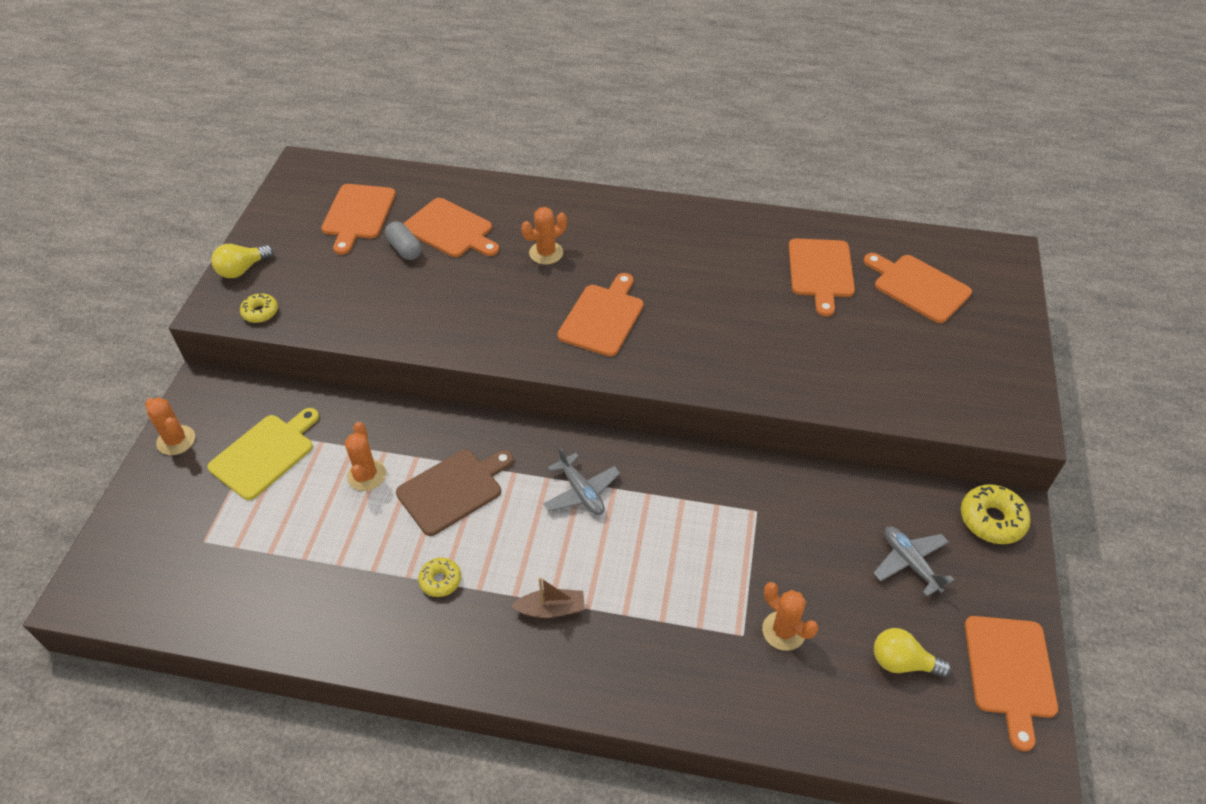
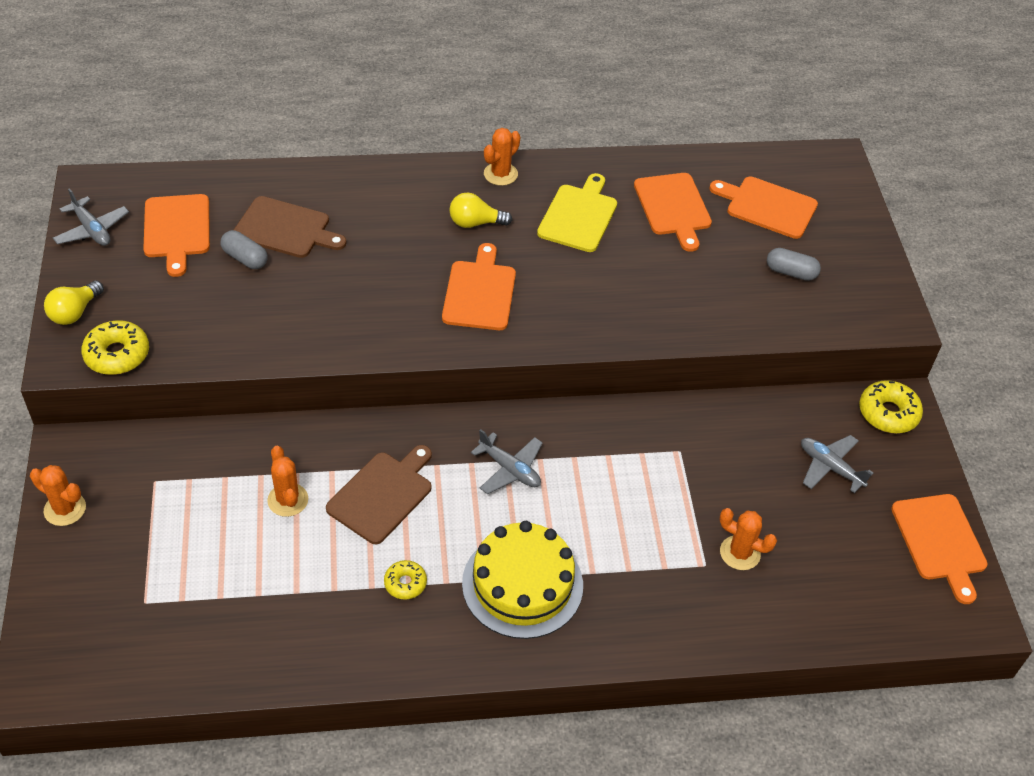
camera: 20 degrees left, 0 degrees up
(260, 312) = (117, 354): yellow donut -> yellow donut, size x1.63
(265, 454) = (170, 502): yellow cutting board -> yellow cutting board (579, 216)
(288, 203) = (92, 230): none -> grey plane
(450, 230) = (285, 229): orange cutting board -> brown cutting board
(546, 253) = (396, 236): orange cactus -> orange cactus (500, 174)
(551, 609) = (522, 584): brown boat -> yellow cake
(902, 662) = (849, 555): yellow light bulb -> yellow light bulb (475, 223)
(921, 355) = (791, 272): none -> grey capsule

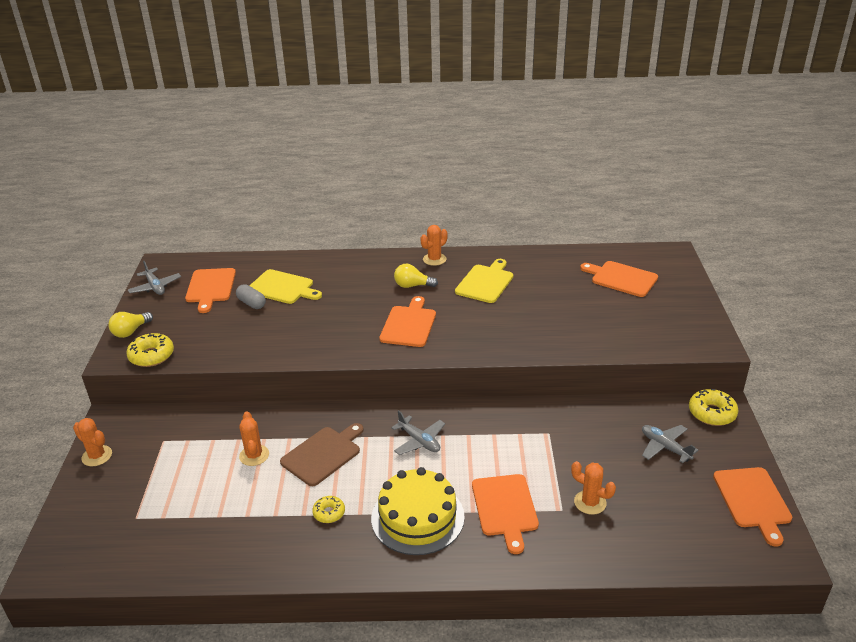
camera: 10 degrees right, 15 degrees down
(285, 229) = (282, 288): brown cutting board -> yellow cutting board
(673, 207) = (553, 278): orange cutting board -> orange cutting board (505, 508)
(791, 272) = (636, 316): grey capsule -> none

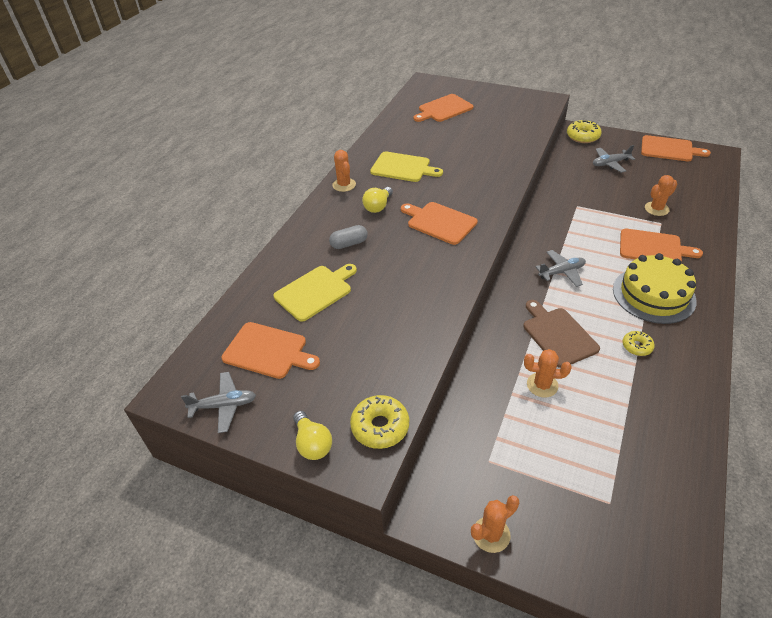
camera: 65 degrees left, 10 degrees up
(251, 303) = (328, 321): grey capsule -> grey capsule (349, 244)
(485, 282) = (403, 168): yellow cutting board -> yellow cutting board turned 150 degrees clockwise

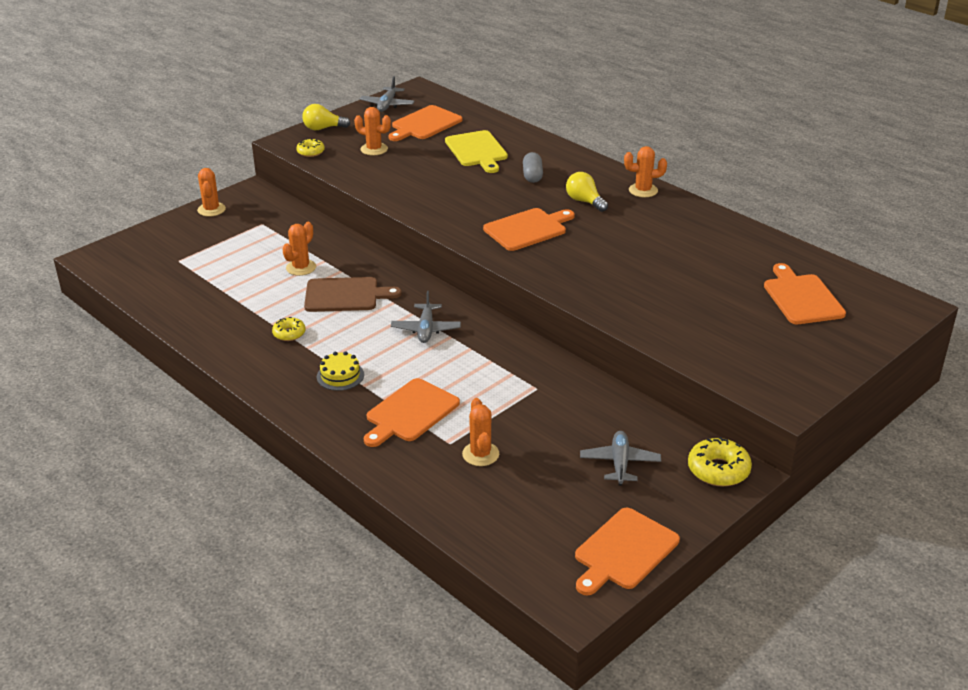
camera: 110 degrees right, 10 degrees down
(347, 370) = (374, 149): none -> orange cactus
(380, 427) = (310, 152): yellow donut -> yellow donut, size x0.61
(403, 168) = (655, 232): yellow cutting board -> none
(653, 295) = (340, 376): yellow cake -> yellow cake, size x0.48

